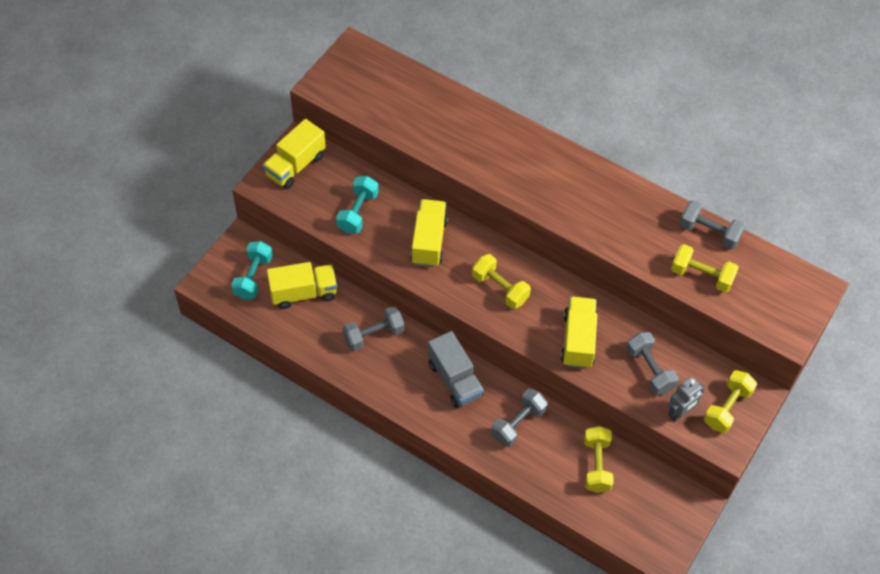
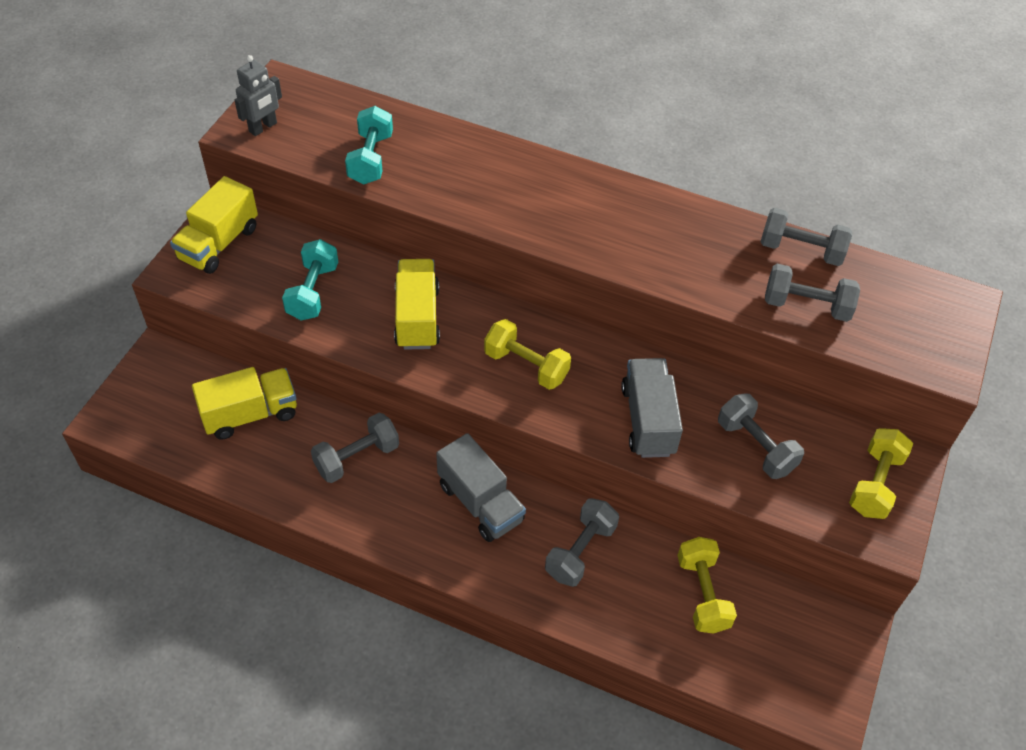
camera: 10 degrees left, 5 degrees down
(253, 277) = (176, 402): turquoise dumbbell -> turquoise dumbbell (370, 159)
(578, 340) = (648, 420): yellow truck -> grey truck
(680, 413) = (812, 500): grey robot -> grey robot (263, 127)
(701, 276) = (806, 306): yellow dumbbell -> grey dumbbell

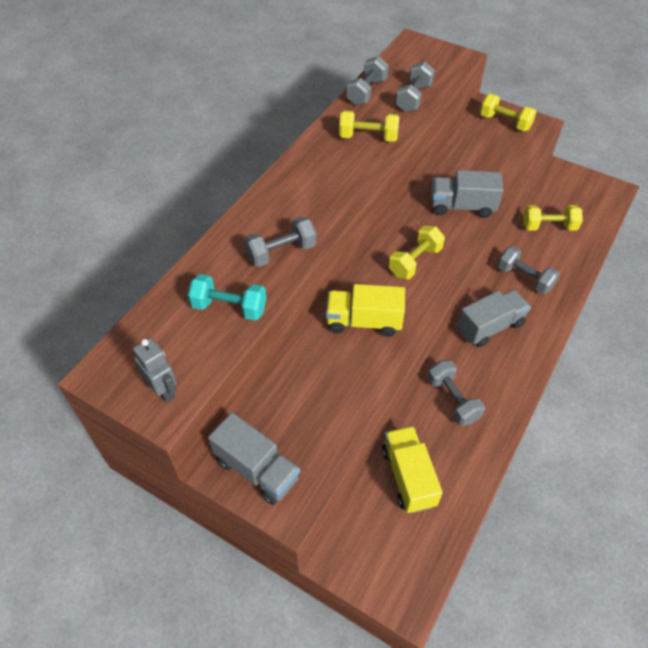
camera: 80 degrees left, 0 degrees up
(219, 243) = (257, 469): yellow truck -> grey truck
(313, 292) = (328, 393): turquoise dumbbell -> none
(695, 257) = (368, 137): none -> yellow dumbbell
(756, 447) = (481, 163): grey dumbbell -> grey dumbbell (281, 252)

